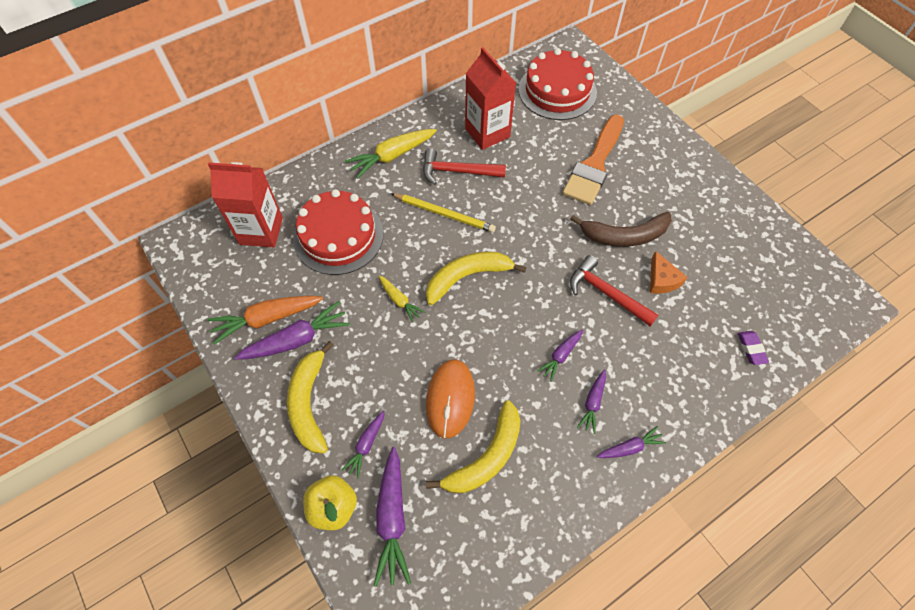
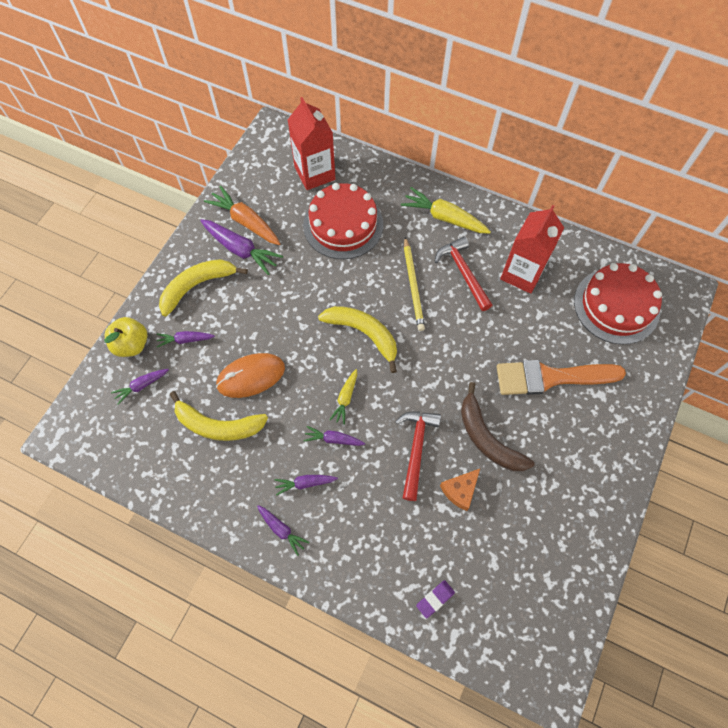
camera: 60 degrees right, 5 degrees up
(392, 518) = (141, 386): purple carrot -> purple carrot, size x0.57
(399, 301) = (312, 297): yellow carrot -> yellow carrot (345, 398)

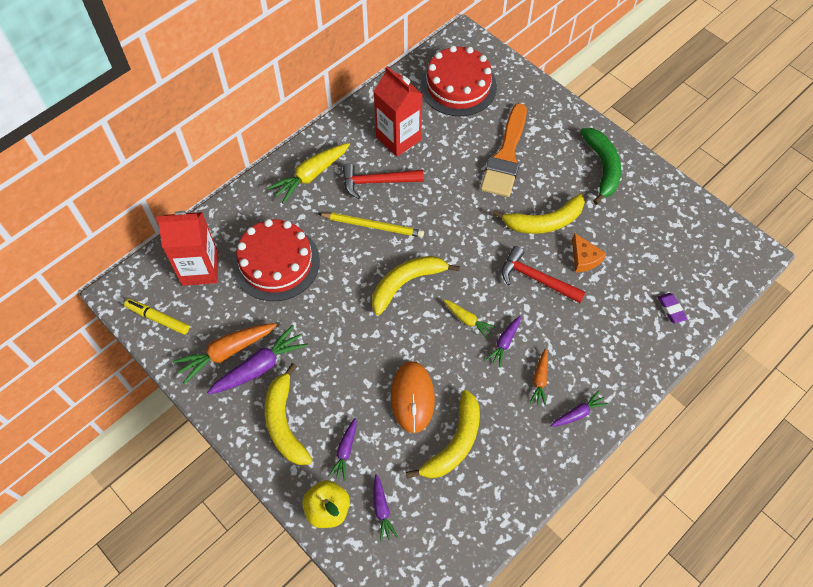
camera: 70 degrees left, 5 degrees down
(259, 164) = (158, 318): none -> yellow marker
(305, 483) = (539, 380): purple carrot -> orange carrot
(487, 438) = (544, 222): brown banana -> yellow banana
(586, 480) = (602, 167): none -> green banana

